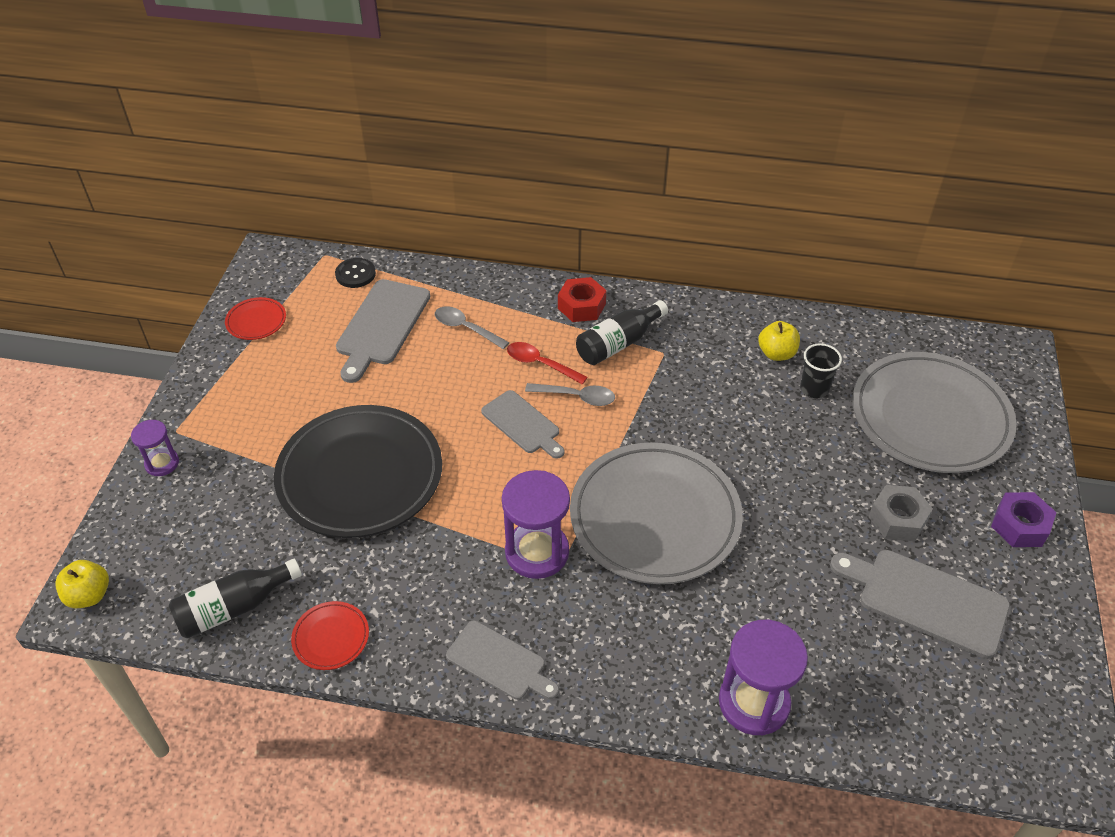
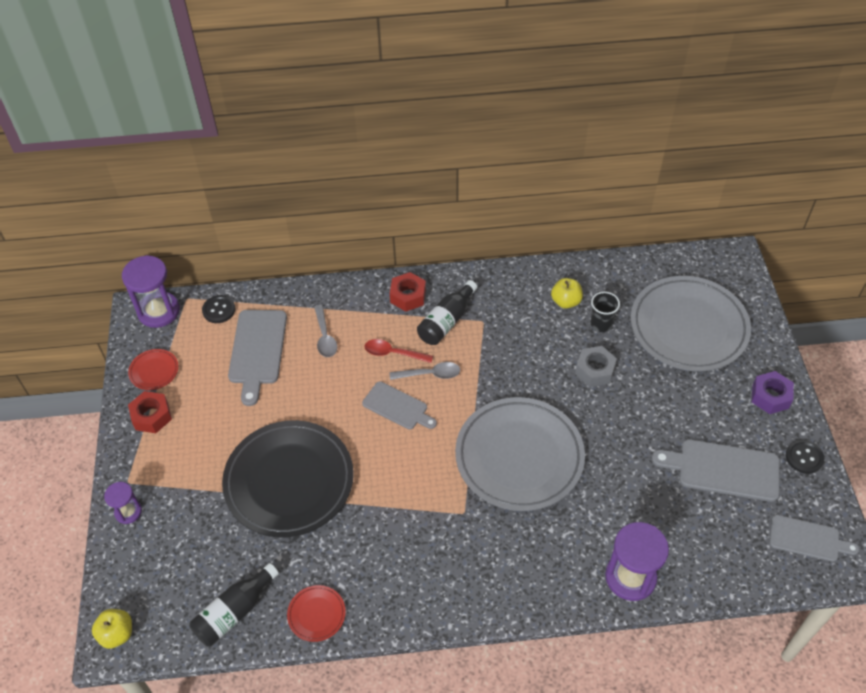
camera: 15 degrees left, 5 degrees up
(233, 367) = (152, 416): none -> red nut
(466, 328) = (325, 337): grey spoon -> grey spoon turned 120 degrees counterclockwise
(499, 662) = (446, 598): grey cutting board -> grey cutting board (807, 539)
(537, 552) = (443, 507): purple hourglass -> purple hourglass (158, 311)
(897, 519) = (687, 413): grey nut -> grey nut (595, 370)
(1047, 613) = (804, 457): none -> black button

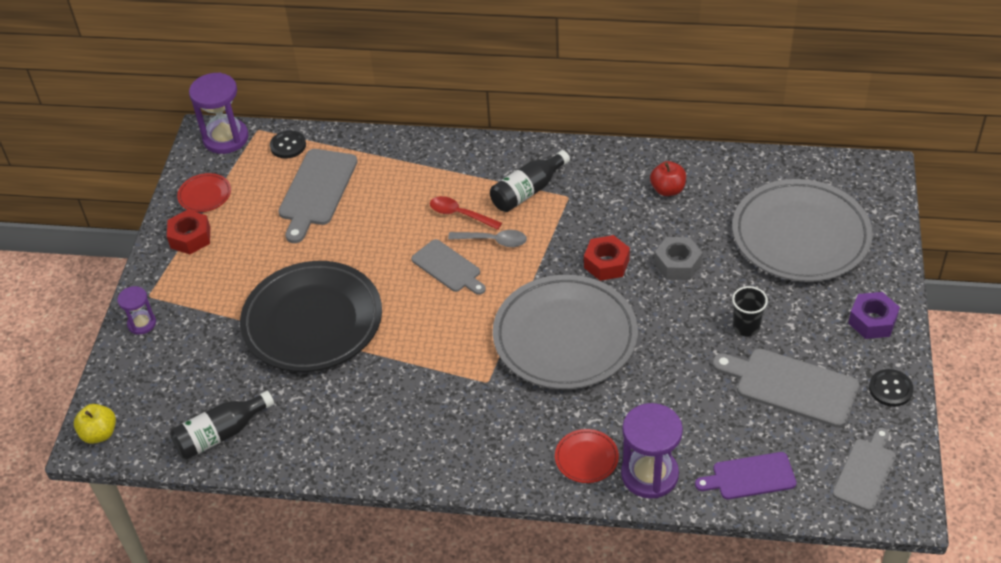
camera: 15 degrees right, 5 degrees down
(316, 614) = (303, 451): red plate -> red plate (586, 458)
(325, 337) = (392, 188): grey spoon -> none
(408, 296) = (493, 160): red nut -> red nut (606, 263)
(566, 301) = (667, 190): yellow apple -> red apple
(601, 324) = (700, 218): black cup -> black cup (746, 327)
(715, 562) = (750, 477): none -> purple cutting board
(807, 539) = (865, 471): grey cutting board -> grey cutting board turned 90 degrees counterclockwise

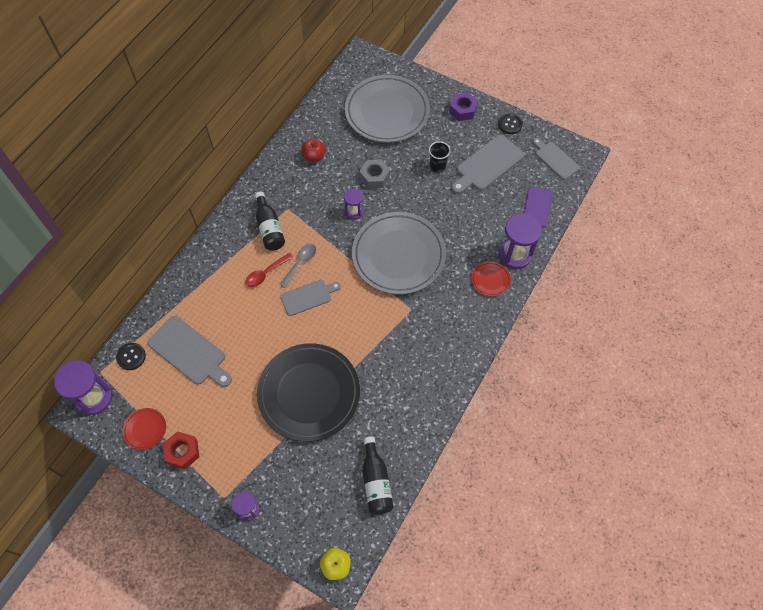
camera: 70 degrees left, 15 degrees up
(606, 263) = (354, 211): red nut -> purple hourglass

